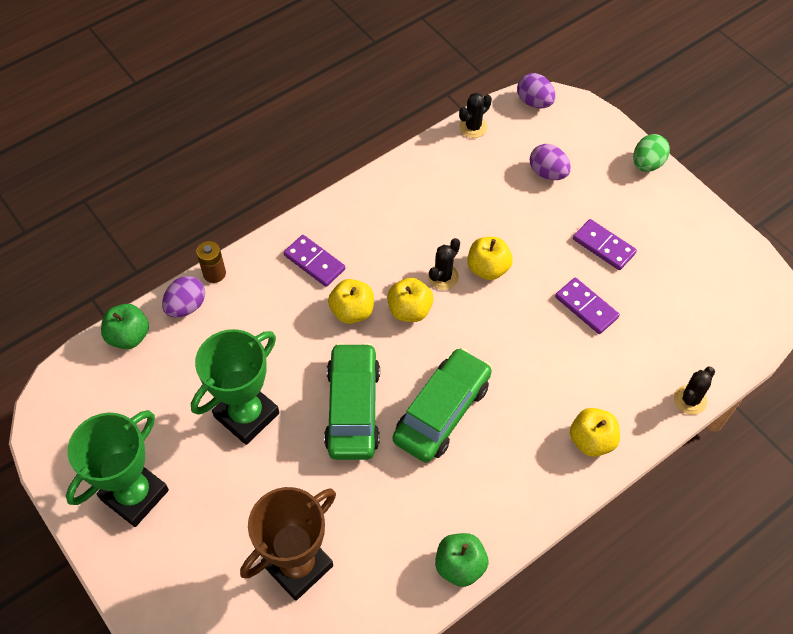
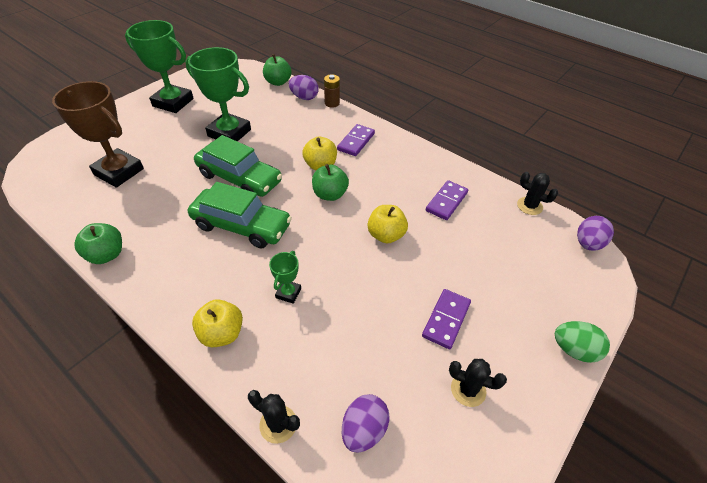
camera: 75 degrees right, 10 degrees down
(353, 408) = (239, 178): green car -> green car turned 45 degrees clockwise
(409, 310) = (330, 194): yellow apple -> green apple
(443, 277) = (367, 209): black cactus -> black cactus (468, 389)
(548, 173) = (510, 264): purple egg -> purple egg (364, 430)
(551, 374) = (288, 293): none -> green trophy
(586, 307) = (368, 313): purple domino -> purple domino (446, 202)

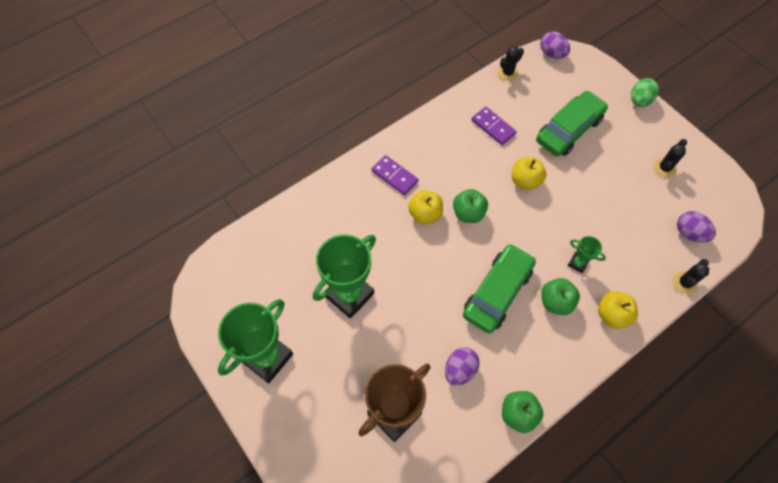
camera: 75 degrees left, 15 degrees up
(239, 178) = (430, 289): green car -> green car (569, 130)
(278, 82) = (257, 233): green apple -> green apple (555, 302)
(304, 97) = (300, 210): purple egg -> purple egg (460, 370)
(332, 103) = (320, 185): brown battery -> none
(446, 319) = (611, 164): purple domino -> none

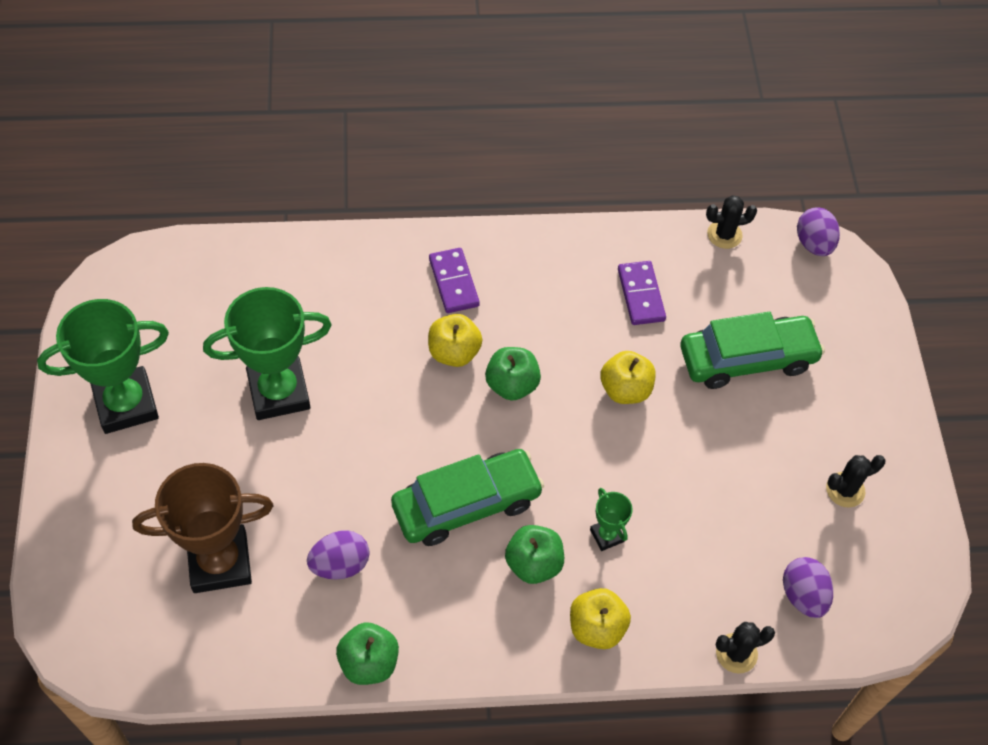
camera: 30 degrees right, 5 degrees down
(639, 101) = (890, 379): green egg -> none

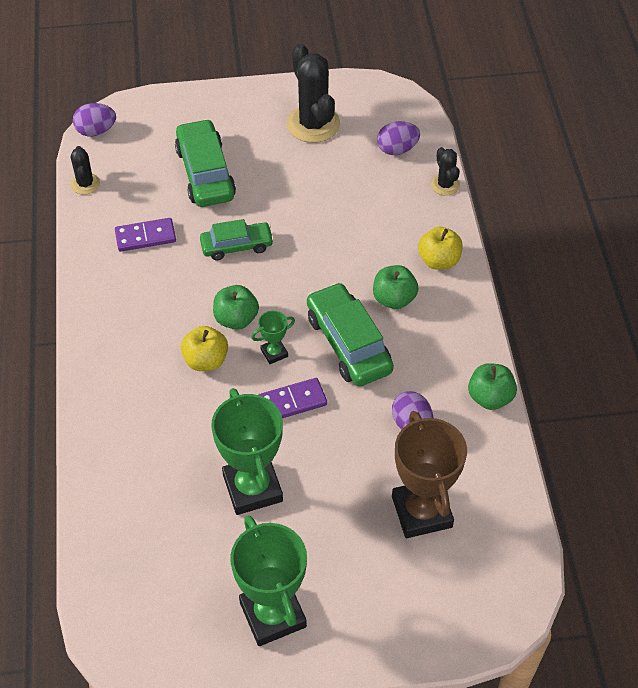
camera: 90 degrees left, 5 degrees down
(454, 282) = (132, 365): purple domino -> purple domino (292, 402)
(607, 535) = (365, 256): green trophy -> green trophy (274, 353)
(625, 389) = (237, 246): yellow apple -> green car
(845, 490) = (313, 124): black cactus -> black cactus, size x1.90

